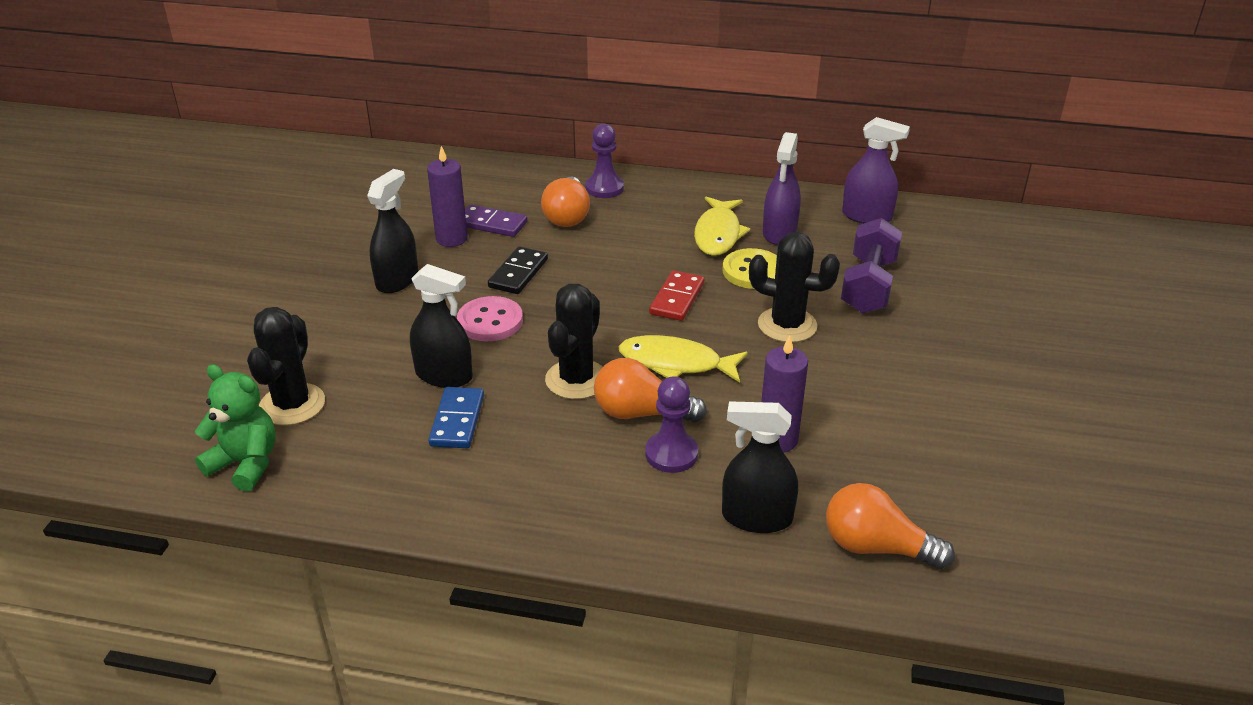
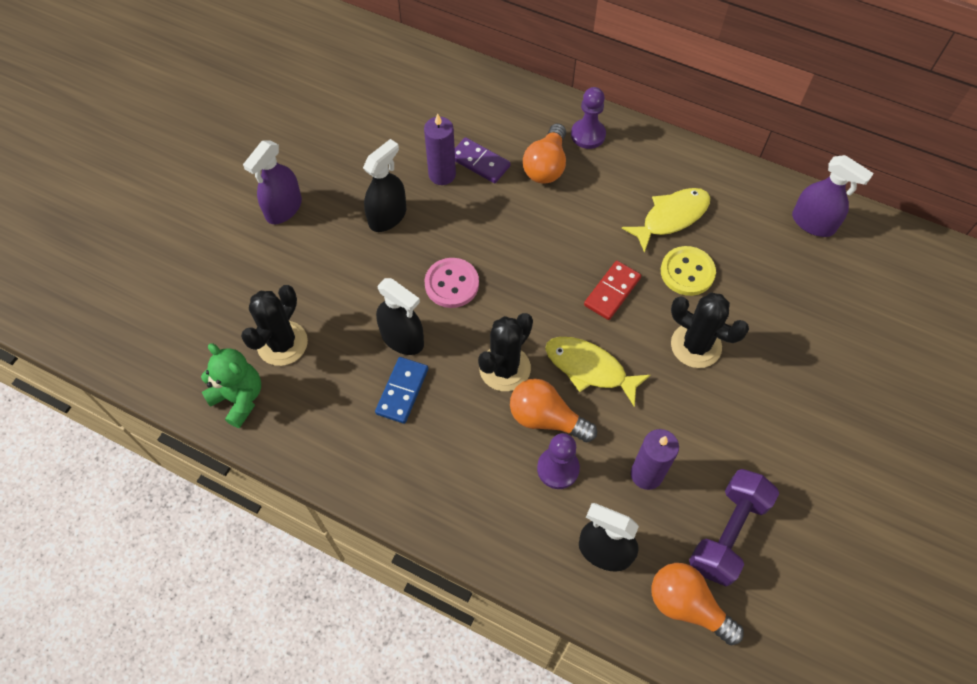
camera: 15 degrees right, 25 degrees up
(518, 273) = (488, 230): black domino -> none
(718, 234) = (671, 217): yellow fish -> yellow fish turned 150 degrees counterclockwise
(779, 233) = (726, 227): purple spray bottle -> purple spray bottle (284, 208)
(868, 286) = (783, 313): purple dumbbell -> purple dumbbell (728, 533)

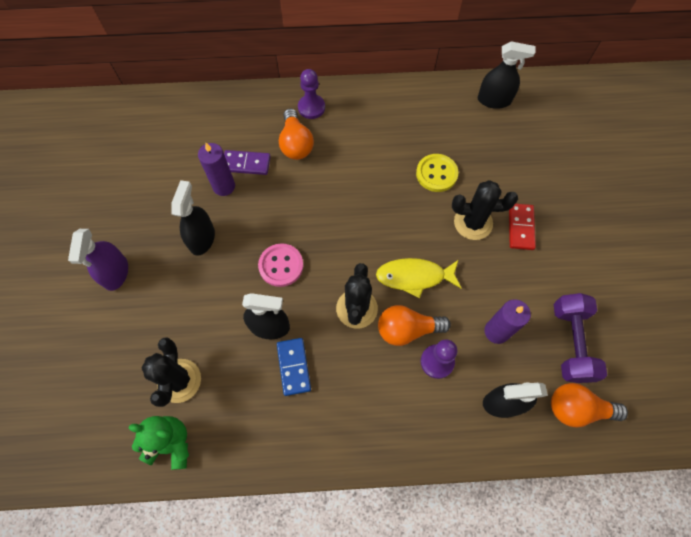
camera: 30 degrees left, 5 degrees up
(612, 292) = (396, 213): red domino -> red domino (521, 227)
(671, 217) = (403, 140): yellow fish -> none
(813, 223) = (494, 100): purple spray bottle -> black spray bottle

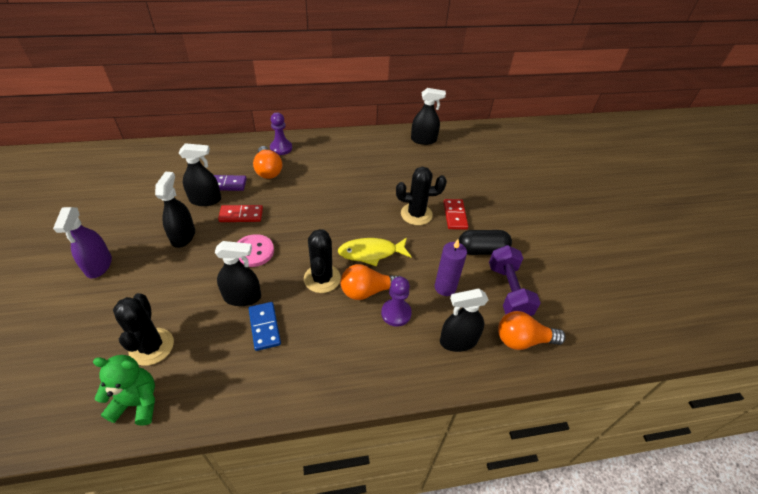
camera: 10 degrees left, 20 degrees down
(224, 186) = (205, 200): purple candle -> black spray bottle
(265, 212) = (241, 215): none -> red domino
(436, 174) = (384, 185): yellow button -> none
(547, 282) = (482, 250): none -> black capsule

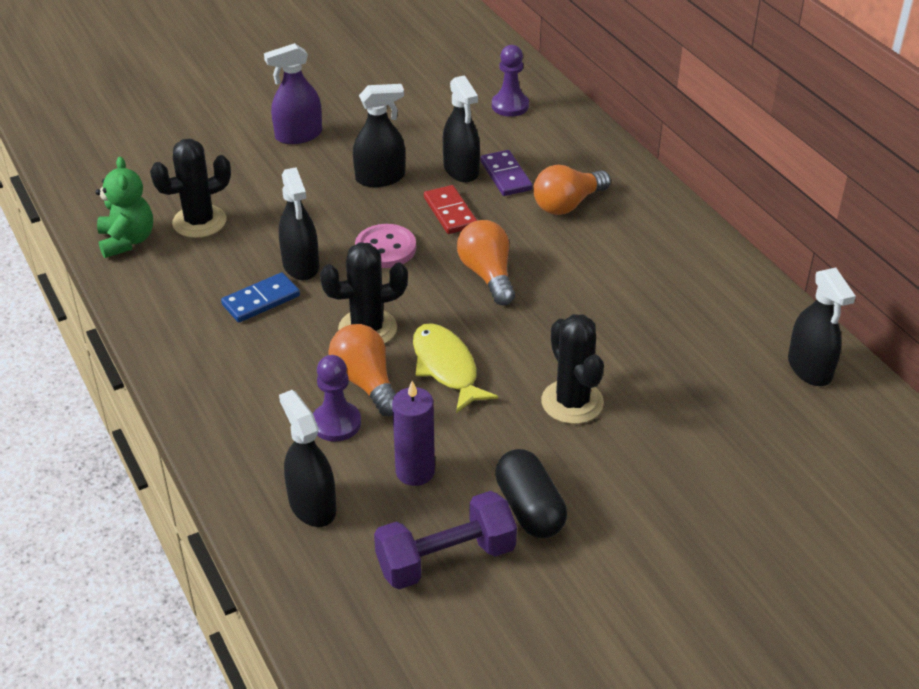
camera: 75 degrees right, 5 degrees down
(281, 148) = (634, 199): purple pawn -> purple pawn (510, 106)
(455, 215) = (602, 456): red domino -> none
(523, 340) = (345, 589): orange light bulb -> orange light bulb (487, 275)

